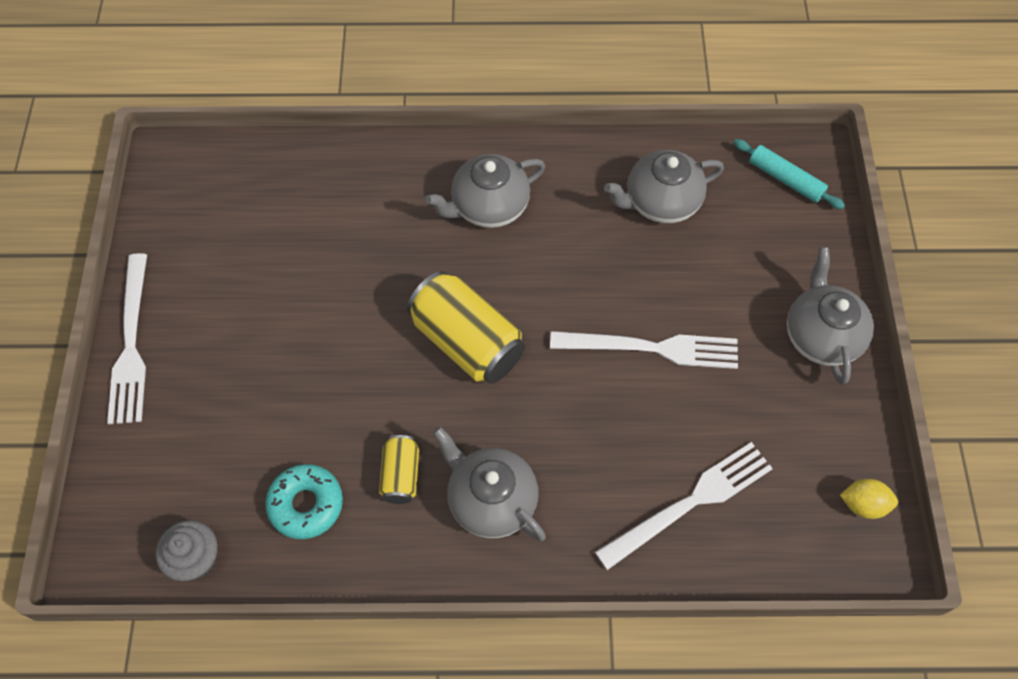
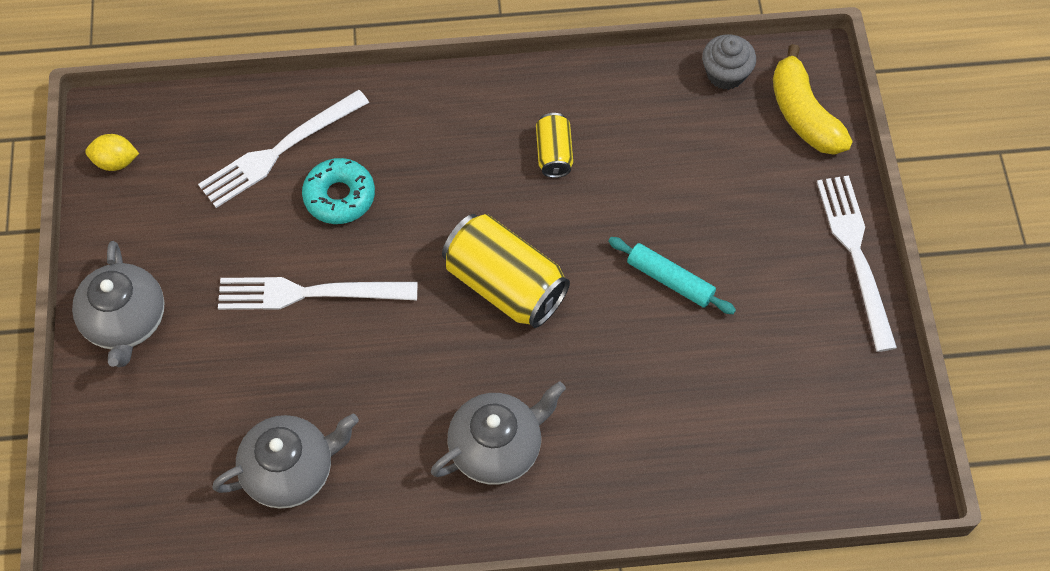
camera: 175 degrees right, 0 degrees up
(127, 499) = (803, 114): none -> yellow banana
(306, 504) = (637, 123): turquoise donut -> turquoise donut (339, 196)
(491, 500) = (466, 139): grey teapot -> none
(785, 179) = (134, 515): turquoise rolling pin -> turquoise rolling pin (670, 280)

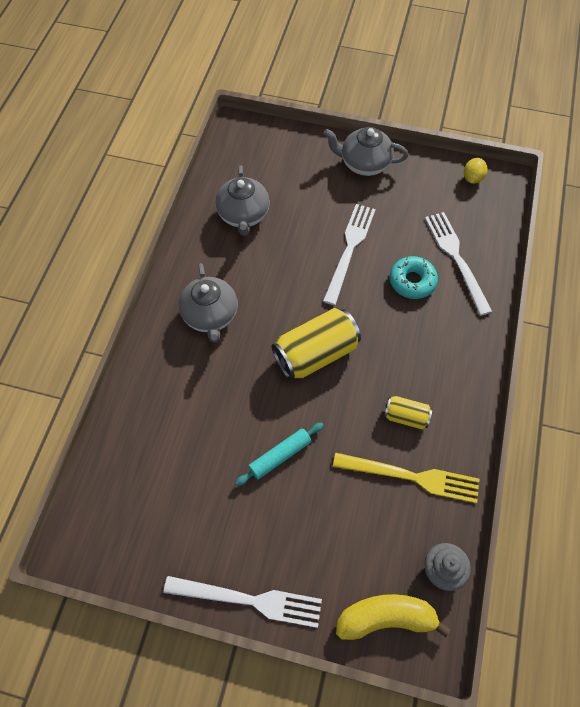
camera: 110 degrees right, 0 degrees up
(631, 129) = (411, 477): none -> yellow fork

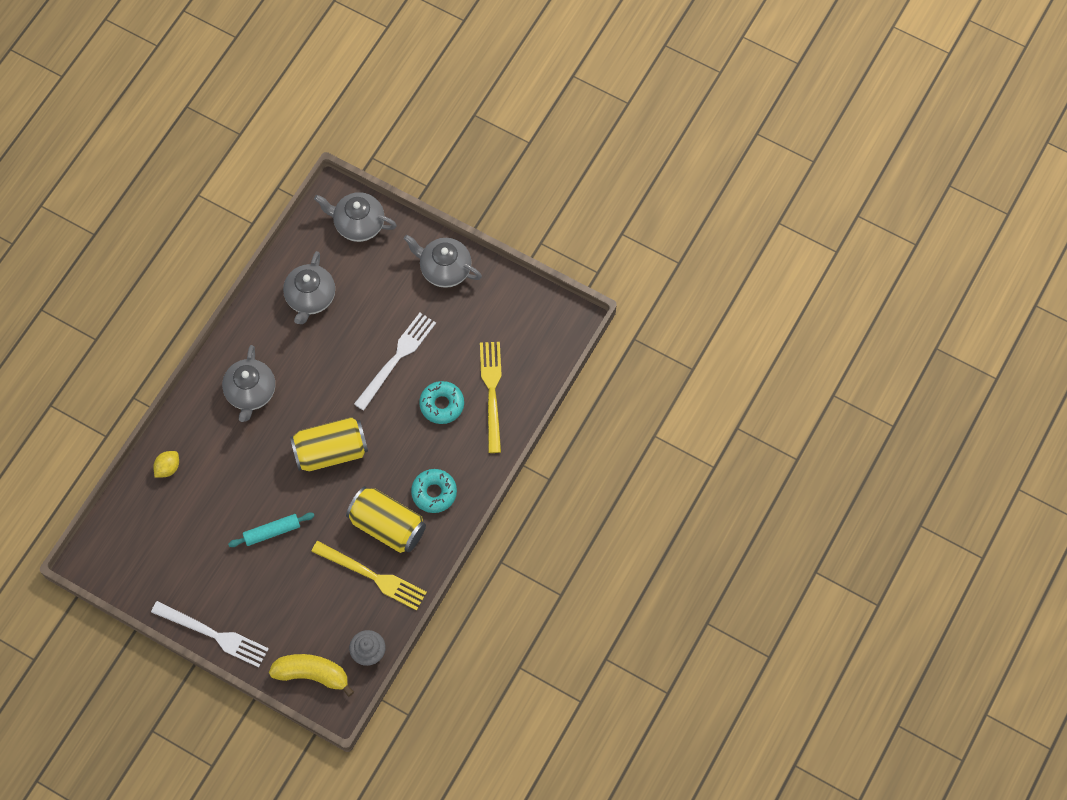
camera: 15 degrees right, 5 degrees up
(268, 144) = (358, 224): none -> grey teapot
(406, 417) = (387, 526): yellow can -> yellow can, size x1.91
(441, 369) = (434, 493): none -> turquoise donut
(456, 258) = (492, 392): white fork -> yellow fork
(472, 178) = (543, 311): yellow lemon -> yellow lemon (168, 468)

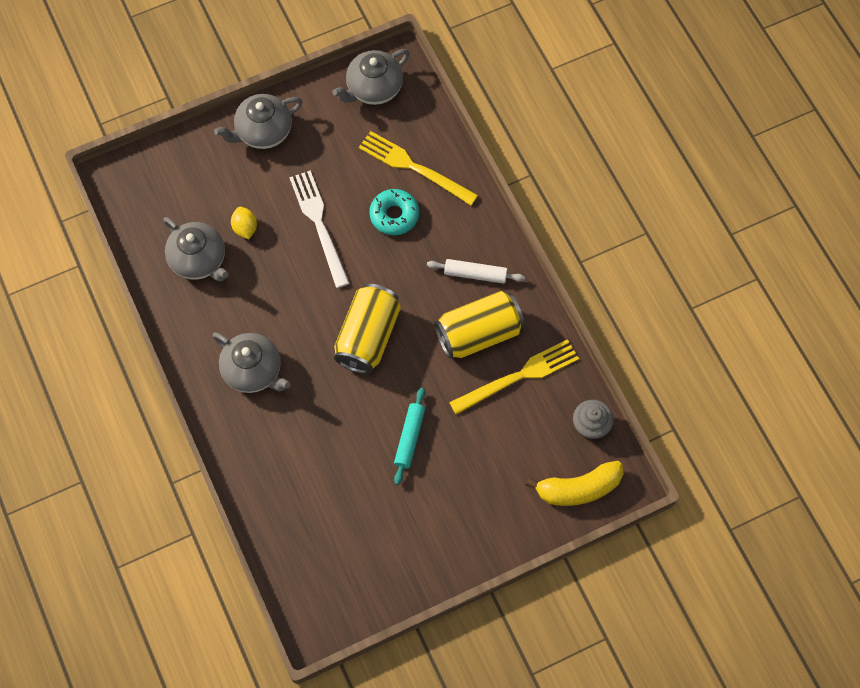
camera: 55 degrees left, 0 degrees up
(168, 468) = (272, 494): yellow lemon -> yellow lemon (245, 228)
(213, 635) = (476, 555): white fork -> none
(312, 674) = (578, 488): yellow banana -> yellow banana turned 150 degrees counterclockwise
(358, 224) = (158, 174): grey teapot -> grey teapot (373, 88)
(434, 493) = (475, 274): turquoise donut -> white rolling pin

